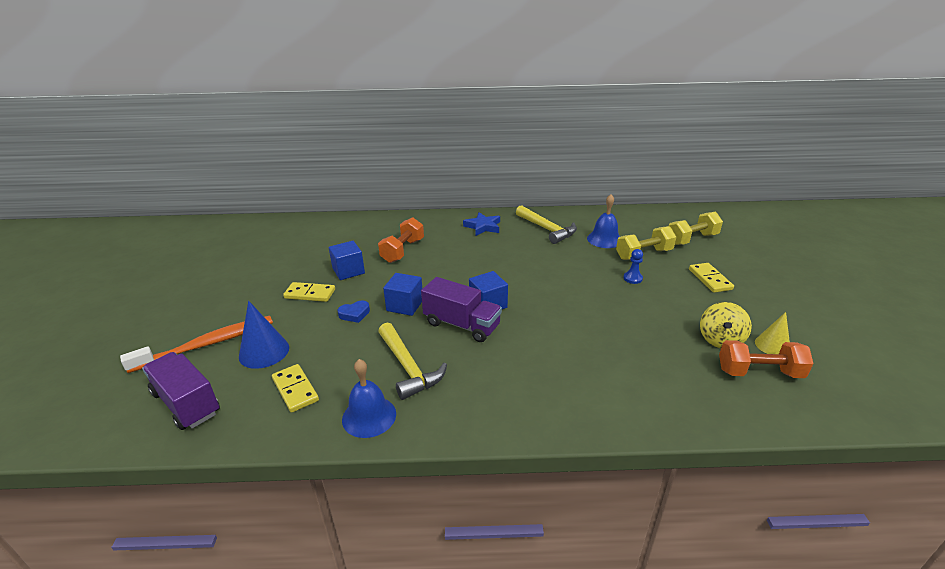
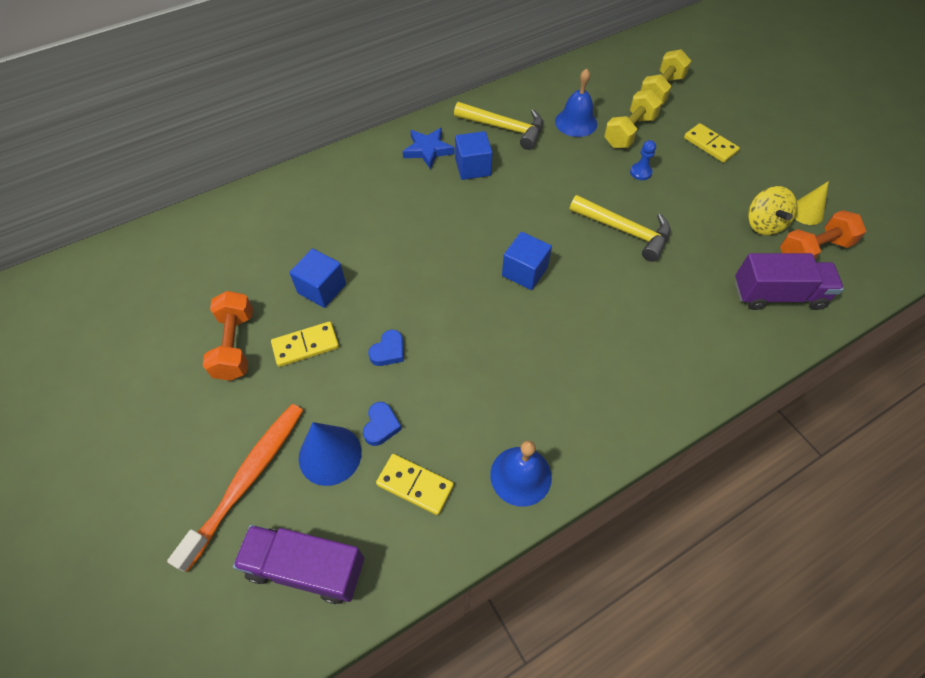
camera: 30 degrees left, 25 degrees up
(309, 350) = (381, 426): none -> blue heart
(403, 251) = (362, 228): orange dumbbell -> orange dumbbell (235, 345)
(405, 305) = (435, 313): blue cube -> blue cube (473, 167)
(408, 367) = (509, 396): yellow hammer -> yellow hammer (625, 231)
(462, 325) = (519, 312): purple truck -> purple truck (778, 295)

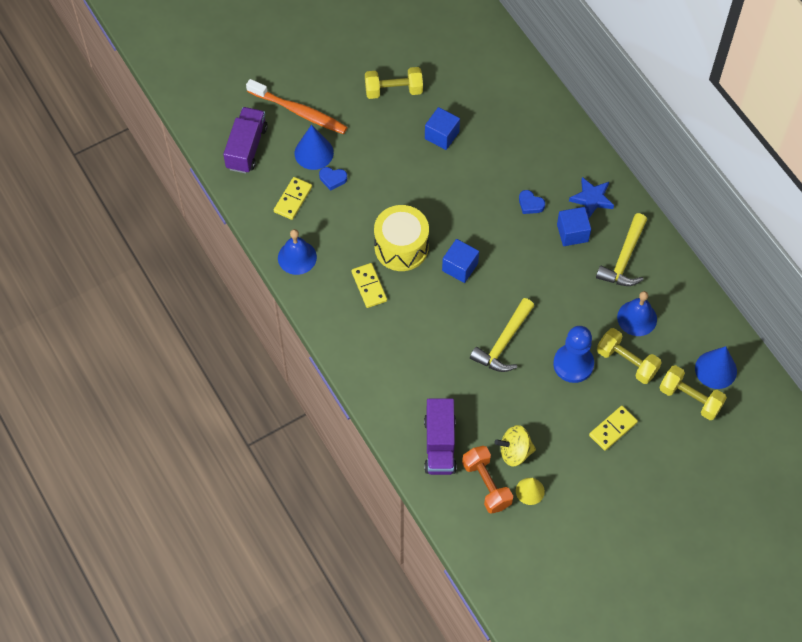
camera: 90 degrees right, 5 degrees up
(235, 345) = (393, 90): orange dumbbell -> yellow dumbbell
(305, 346) = (393, 131): yellow domino -> yellow domino (369, 286)
(388, 351) = (388, 180): blue heart -> blue heart (530, 204)
(497, 336) = (401, 247): none -> yellow drum
(625, 73) = (715, 369): none -> blue cone
(640, 172) = (573, 364): blue pawn -> blue pawn, size x2.11

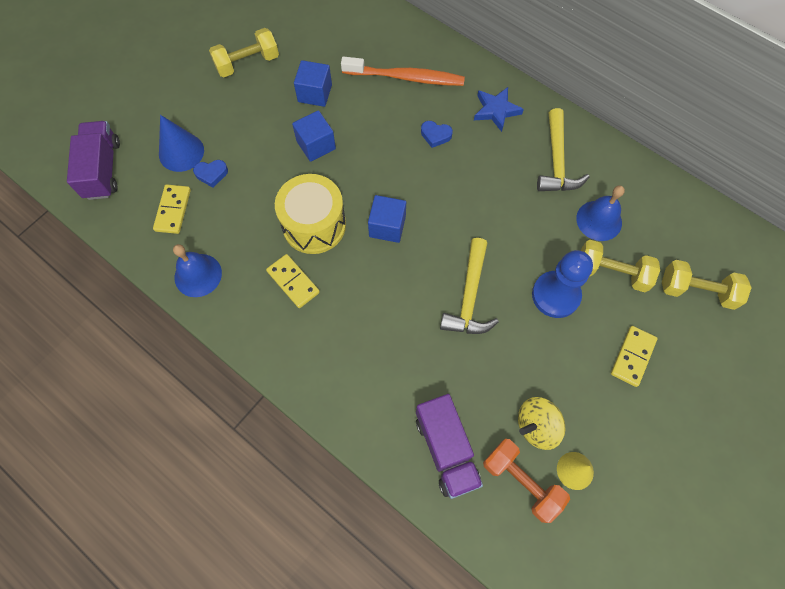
camera: 20 degrees left, 5 degrees up
(299, 112) = (152, 114): orange toothbrush -> orange toothbrush (406, 77)
(572, 233) = (491, 151): blue cube -> blue cube (316, 145)
(715, 369) = (706, 249): blue cone -> none

